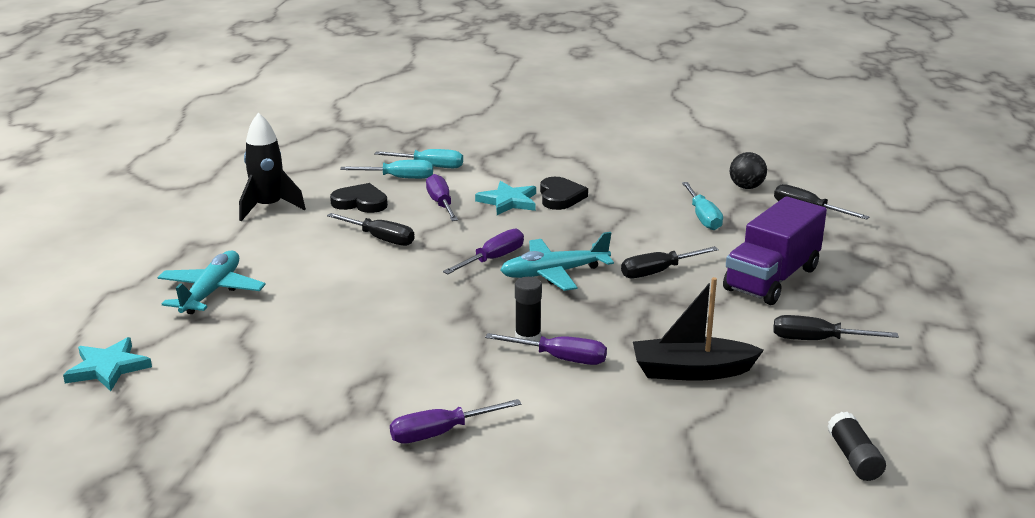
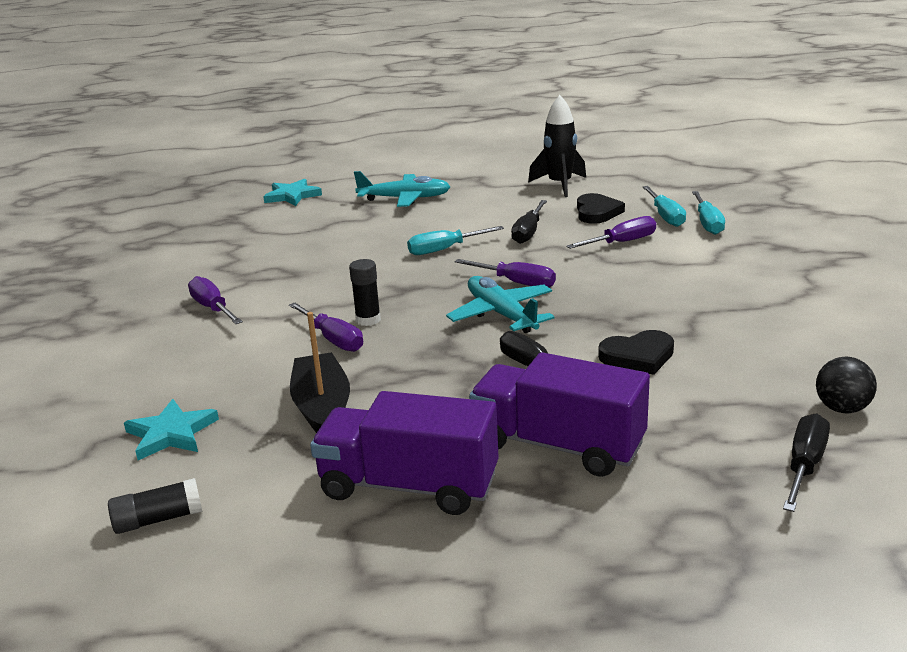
camera: 80 degrees right, 0 degrees up
(508, 201) = (654, 270): turquoise star -> turquoise star (171, 433)
(560, 197) = (690, 293): black heart -> black heart (638, 356)
(561, 359) = (334, 339): purple screwdriver -> purple screwdriver turned 45 degrees counterclockwise
(703, 218) = (707, 384): turquoise screwdriver -> turquoise screwdriver (444, 249)
(816, 340) = (409, 486): black screwdriver -> purple truck

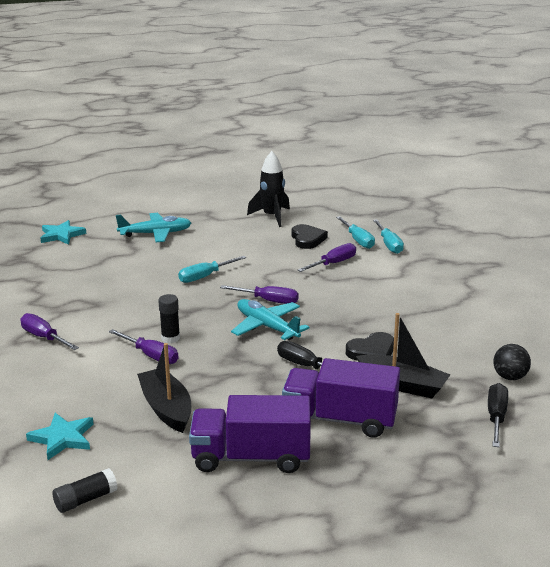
camera: 15 degrees left, 0 degrees up
(528, 233) = (262, 259): black screwdriver -> none
(669, 405) = (402, 384): none -> black boat

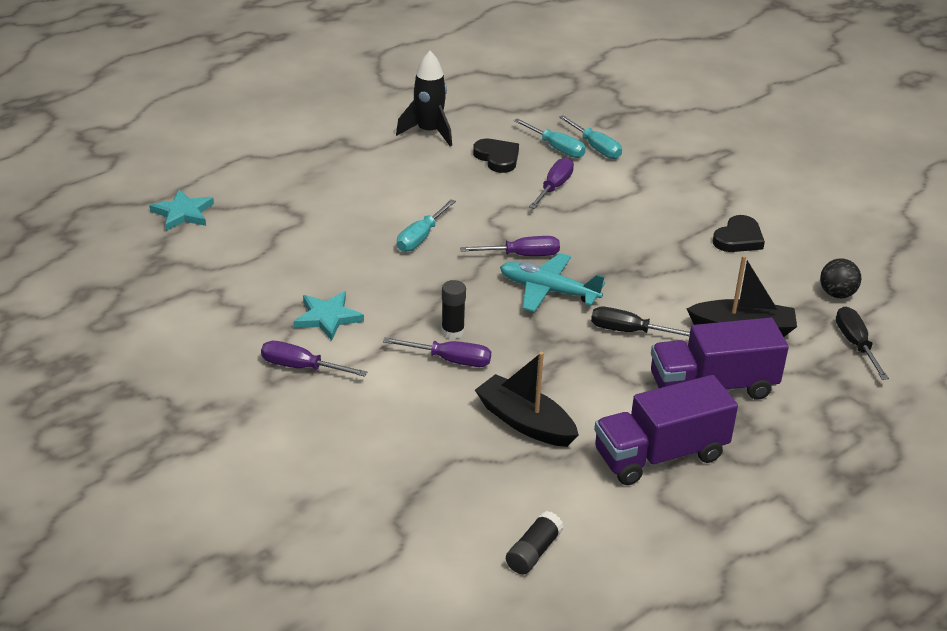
camera: 25 degrees left, 10 degrees up
(62, 438) = (443, 489): turquoise star -> turquoise star (327, 317)
(156, 234) = (306, 186): turquoise plane -> none
(372, 351) = (682, 296): black heart -> black heart (738, 238)

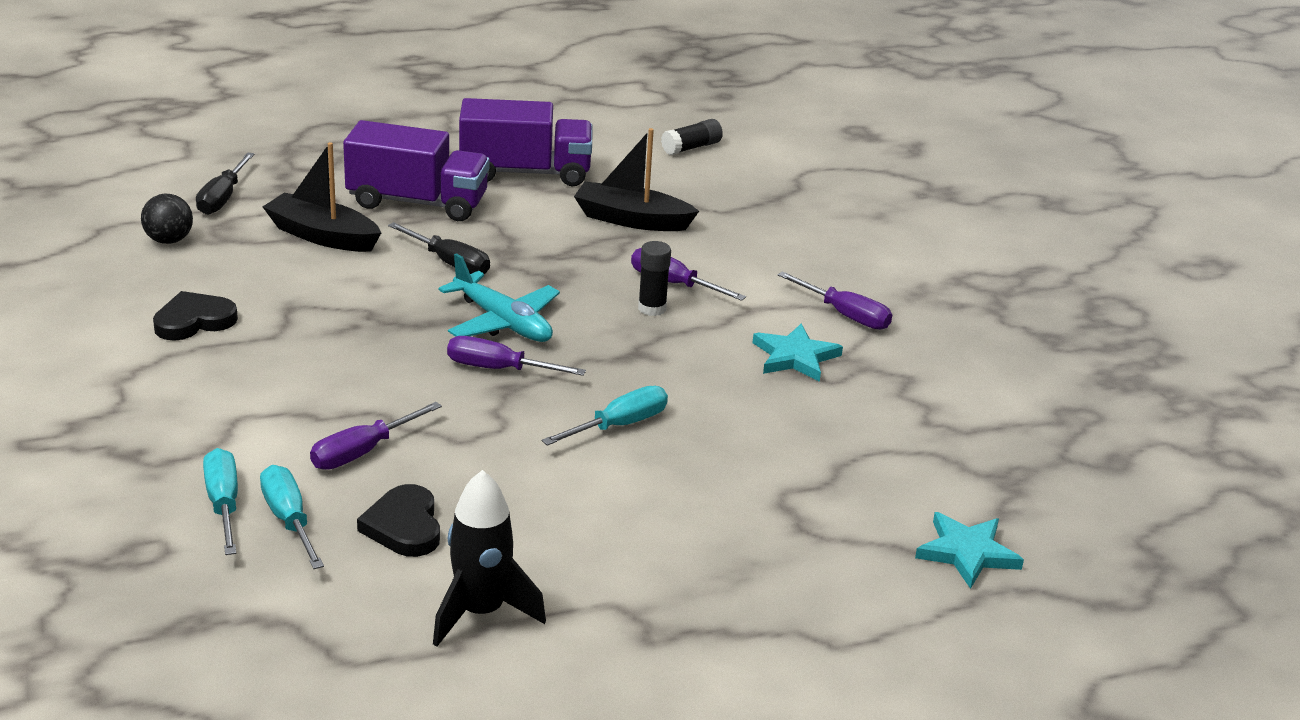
camera: 160 degrees left, 5 degrees down
(525, 422) = (632, 220): black boat -> black boat turned 135 degrees clockwise

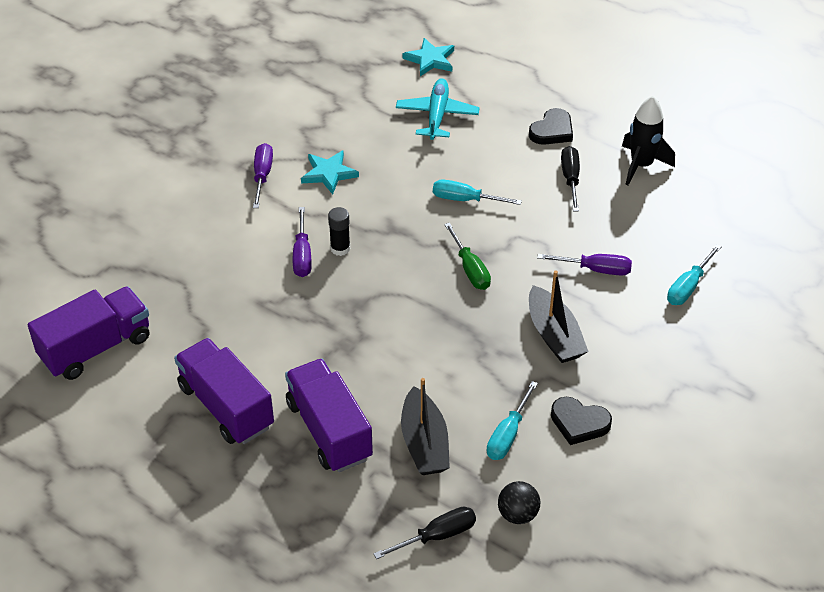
camera: 125 degrees left, 15 degrees up
(289, 519) = (668, 258): turquoise screwdriver -> turquoise screwdriver (507, 435)
(404, 526) = (624, 220): black heart -> black heart (552, 130)
(450, 263) = (387, 360): black screwdriver -> black screwdriver (570, 178)
(497, 369) = (470, 269): purple screwdriver -> green screwdriver
(503, 322) = (424, 296): turquoise plane -> turquoise plane (437, 115)
(632, 220) = (240, 315): black boat -> black boat (554, 335)
(691, 147) = (96, 348): black glue stick -> purple truck

